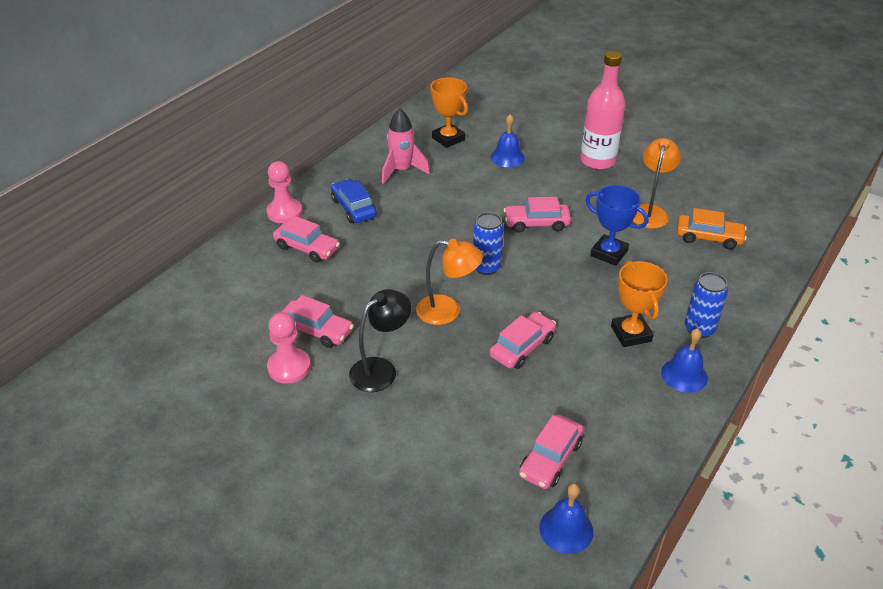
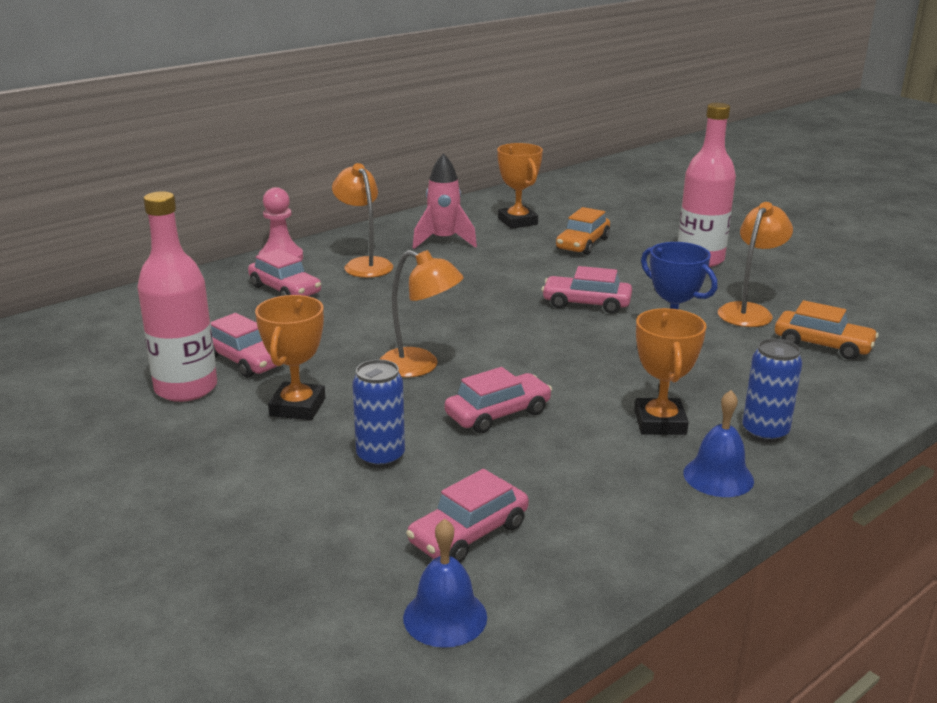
camera: 15 degrees right, 15 degrees down
(289, 367) = (186, 388): pink pawn -> pink bottle
(353, 208) = (364, 264): blue car -> orange lamp
(381, 369) = (297, 407): black lamp -> orange trophy
(486, 267) = (496, 334): blue can -> blue can (380, 457)
(507, 157) = (582, 244): blue bell -> orange car

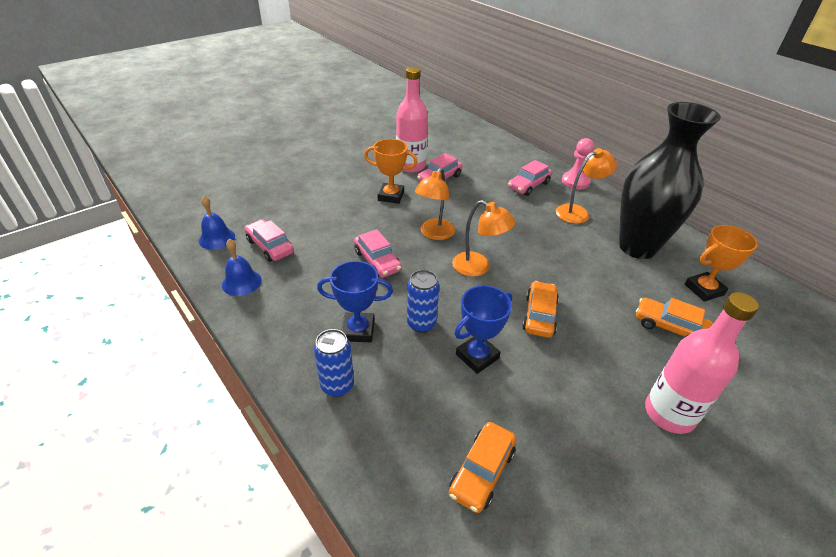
camera: 90 degrees right, 15 degrees up
(380, 457) = (340, 221): blue can -> blue can (421, 323)
(443, 241) = (637, 247): pink rocket -> black vase
(586, 303) = (539, 315): pink car -> orange car
(660, 423) = (358, 330): orange trophy -> blue trophy
(718, 476) = (291, 348): blue bell -> blue bell (241, 282)
(749, 311) = (548, 427): orange lamp -> orange lamp (478, 268)

